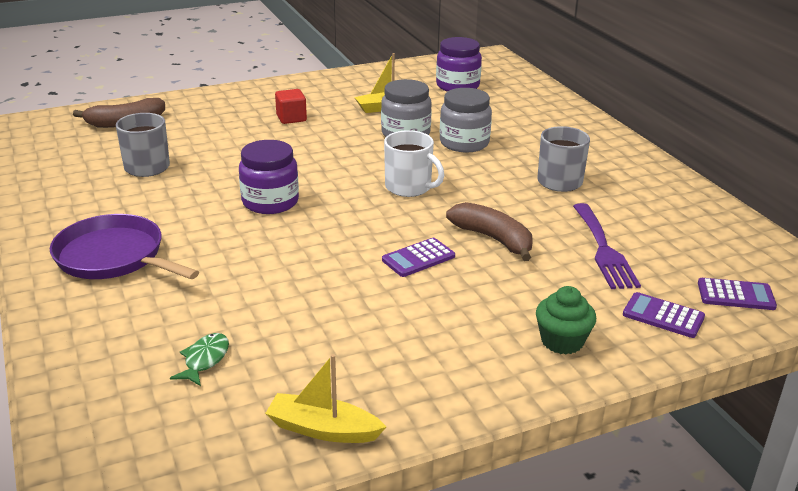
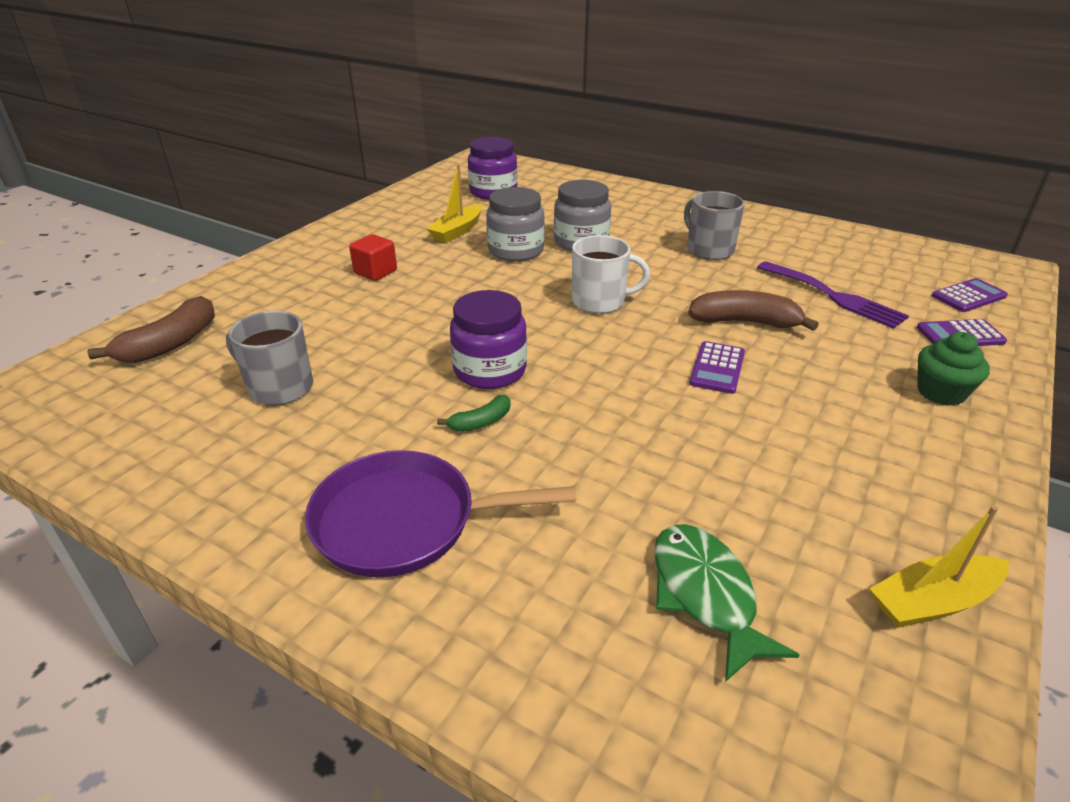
camera: 35 degrees left, 5 degrees up
(205, 360) = (705, 595): green fish -> green fish, size x1.63
(222, 227) = (481, 422): none -> green banana

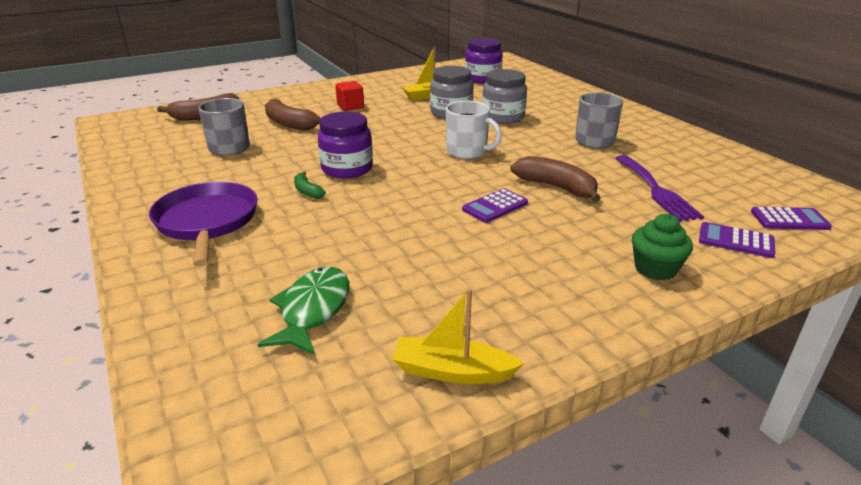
camera: 30 degrees right, 5 degrees down
(320, 321) = (288, 123): none -> brown banana
(403, 521) = (207, 222): purple pan -> purple pan turned 45 degrees clockwise
(481, 422) = (307, 191): green banana -> green banana turned 60 degrees clockwise

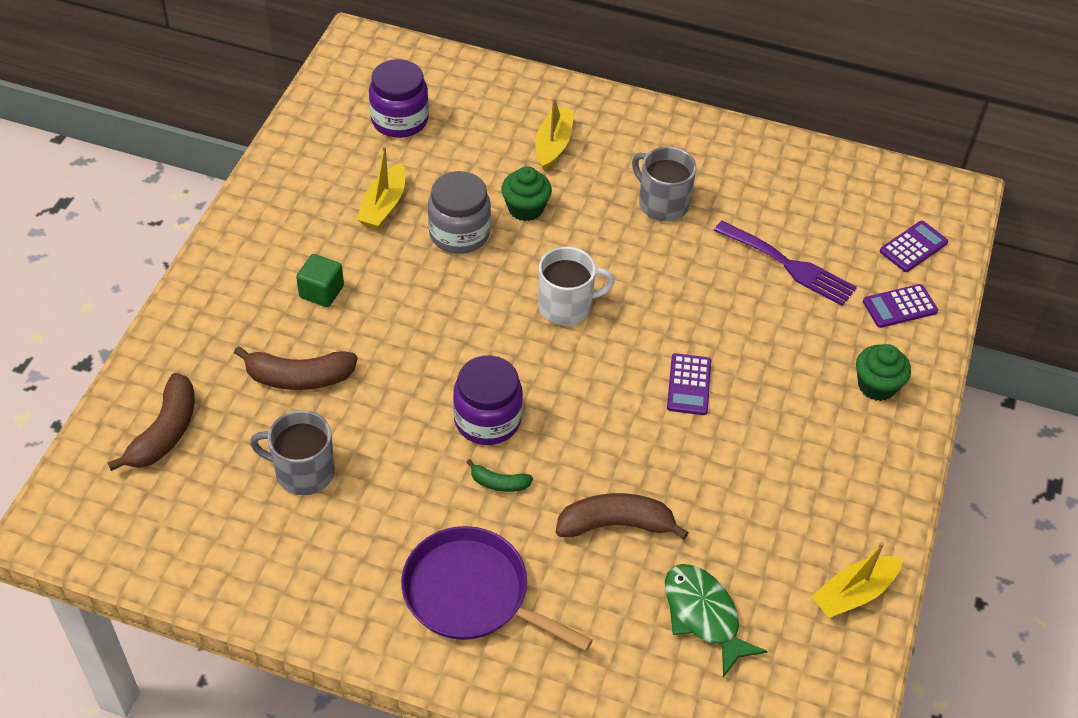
camera: 45 degrees left, 20 degrees up
(350, 106) = (321, 292): red cube -> green cube
(503, 117) = (525, 208): grey jar -> green cupcake
(555, 106) = (553, 145): none -> yellow boat
(556, 187) = (708, 317): brown banana -> brown banana (615, 524)

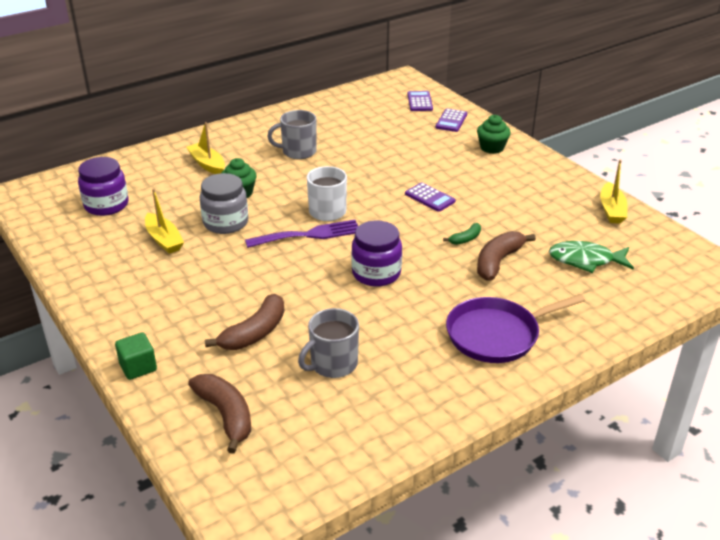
camera: 50 degrees left, 15 degrees down
(321, 292) = (197, 293): green cube -> green cube (138, 367)
(499, 483) = (427, 289): green banana -> green banana (465, 239)
(789, 266) = (388, 136): purple fork -> purple fork (309, 235)

